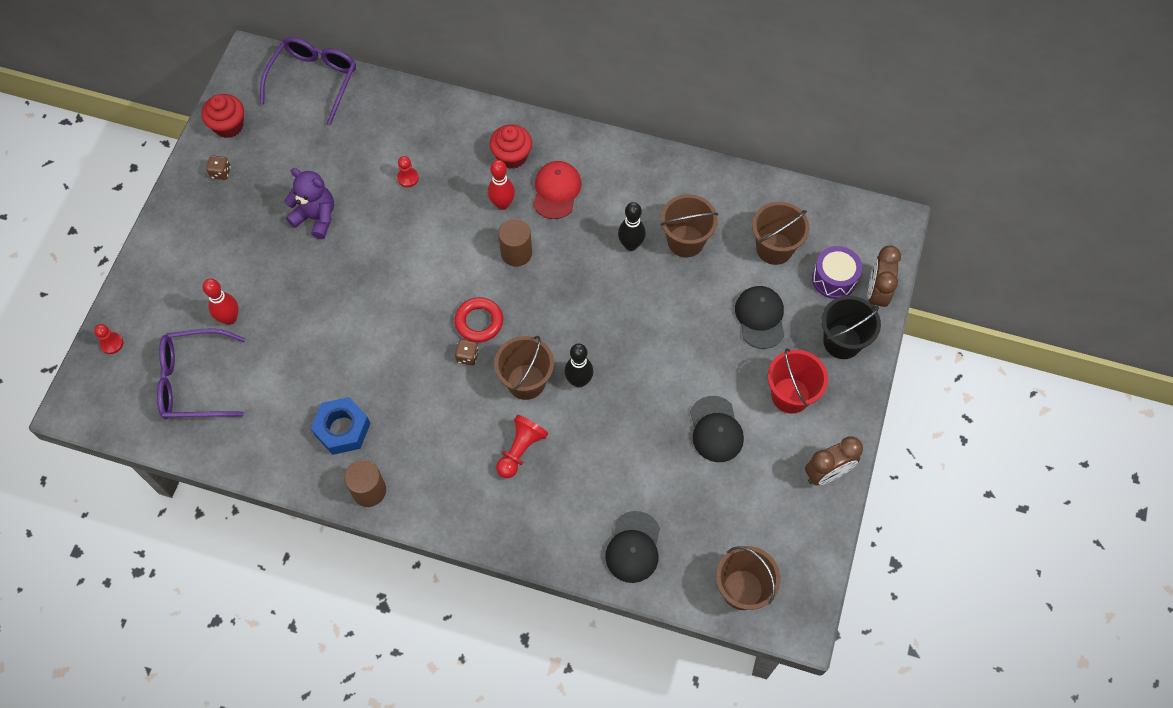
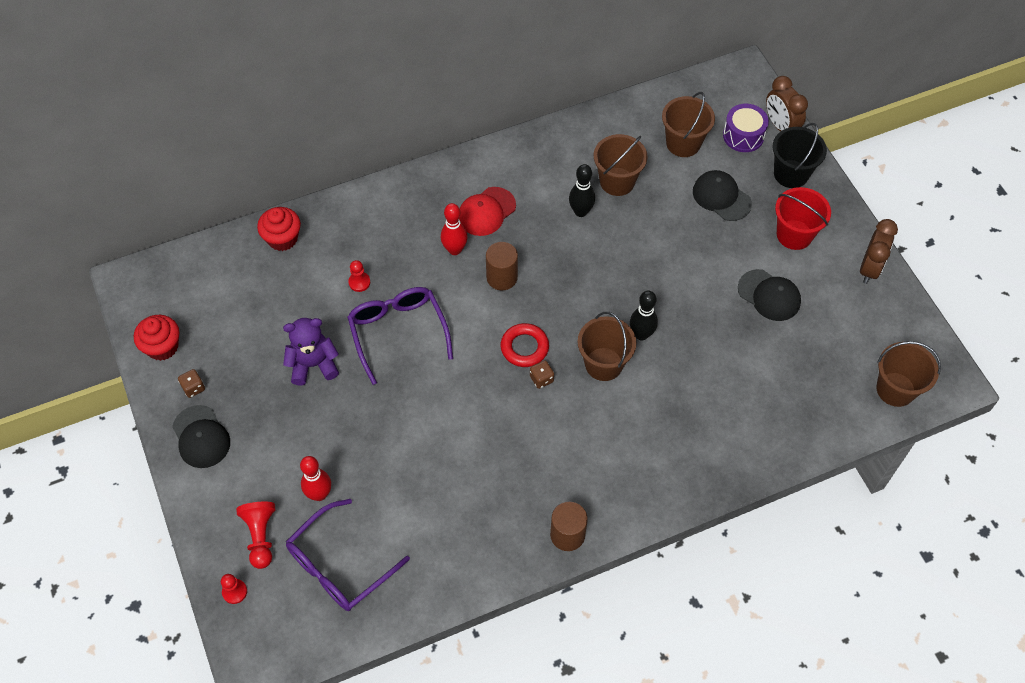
camera: 40 degrees left, 5 degrees down
(314, 80) = (203, 262): purple glasses -> purple glasses (398, 332)
(342, 429) = (499, 506): blue nut -> none
(512, 156) = (426, 210): red cupcake -> red cupcake (282, 238)
(520, 450) = (649, 415): red pawn -> red pawn (260, 536)
(556, 191) = (486, 211): red cap -> red cap turned 105 degrees counterclockwise
(633, 547) = (797, 420): black cap -> black cap (201, 437)

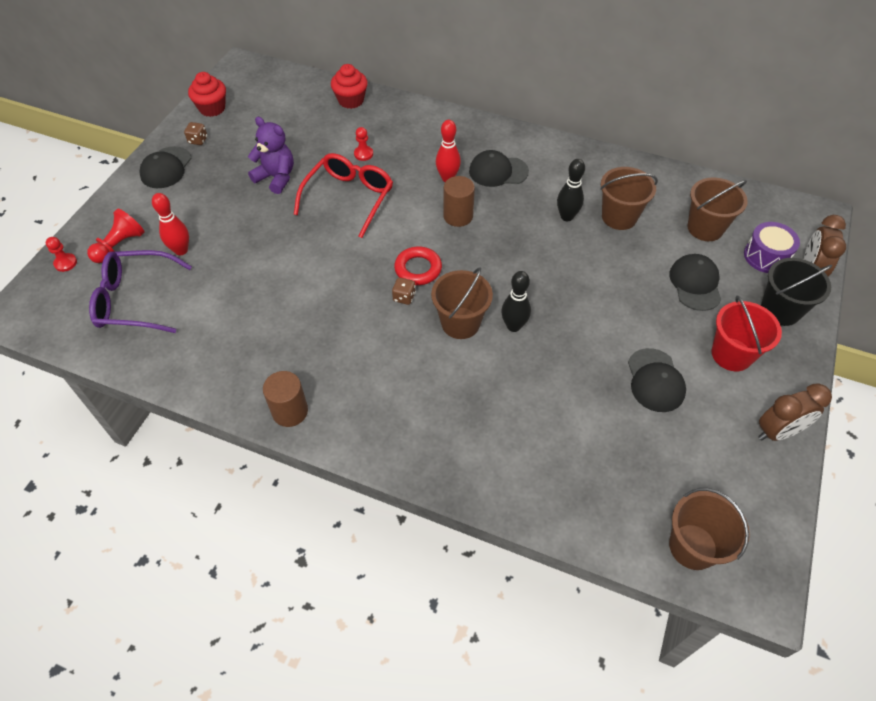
camera: 45 degrees right, 5 degrees down
(398, 332) = (349, 198): purple glasses -> red glasses
(486, 211) = (498, 171): red cap -> black cap

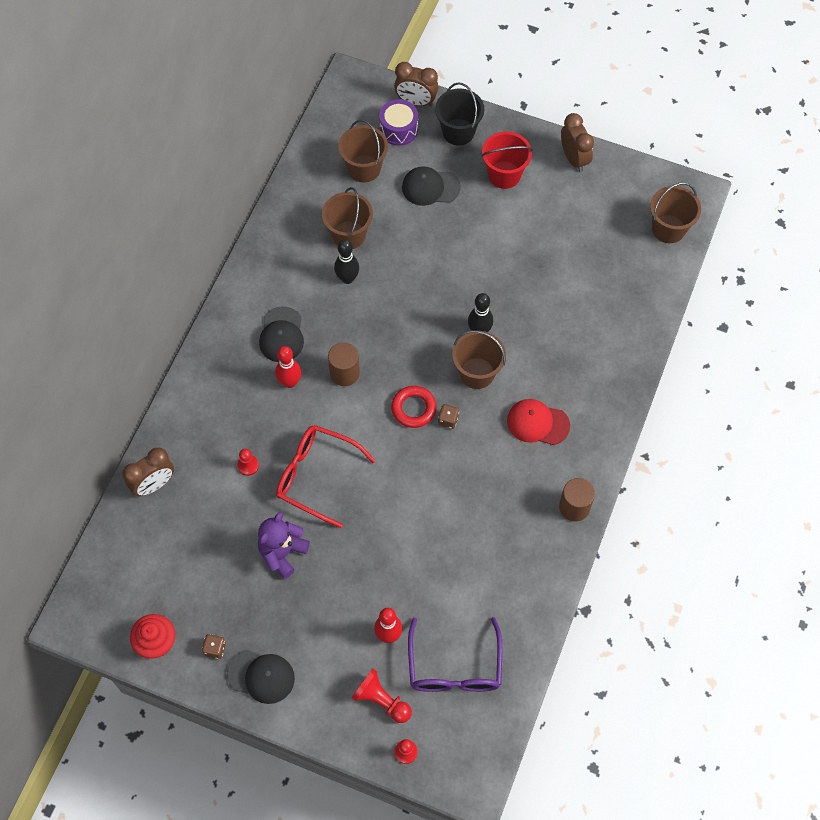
camera: 90 degrees left, 10 degrees up
(351, 100) = (154, 484): red cupcake -> brown clock
(397, 378) = (537, 423): none -> red cap
(655, 380) = (531, 232): black cap -> none

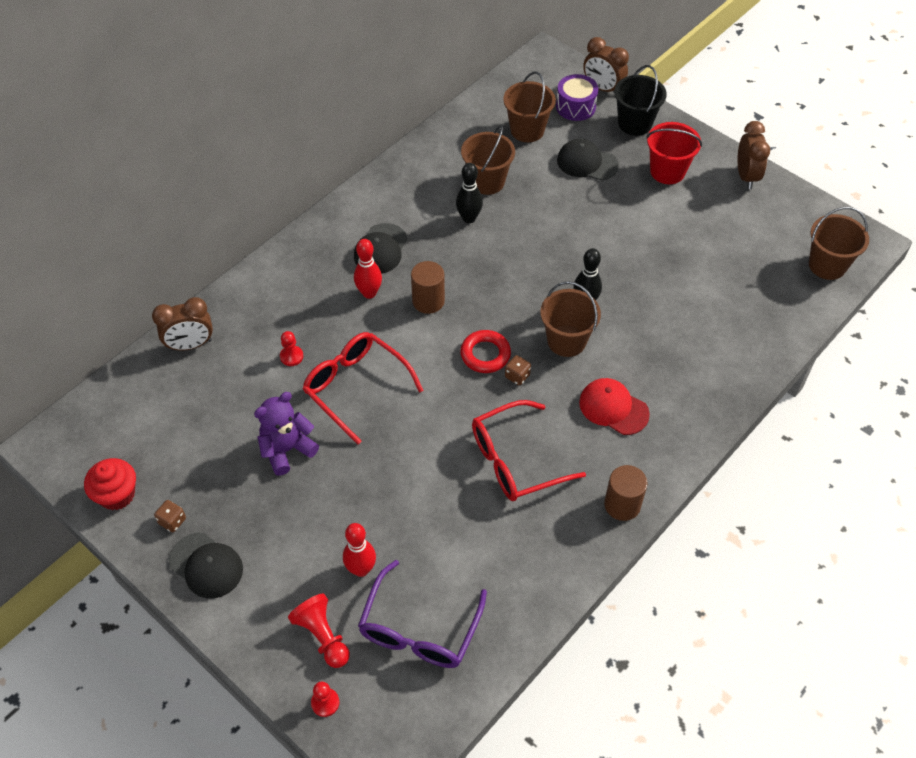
camera: 20 degrees right, 10 degrees down
(475, 497) = (515, 460): none -> red glasses

